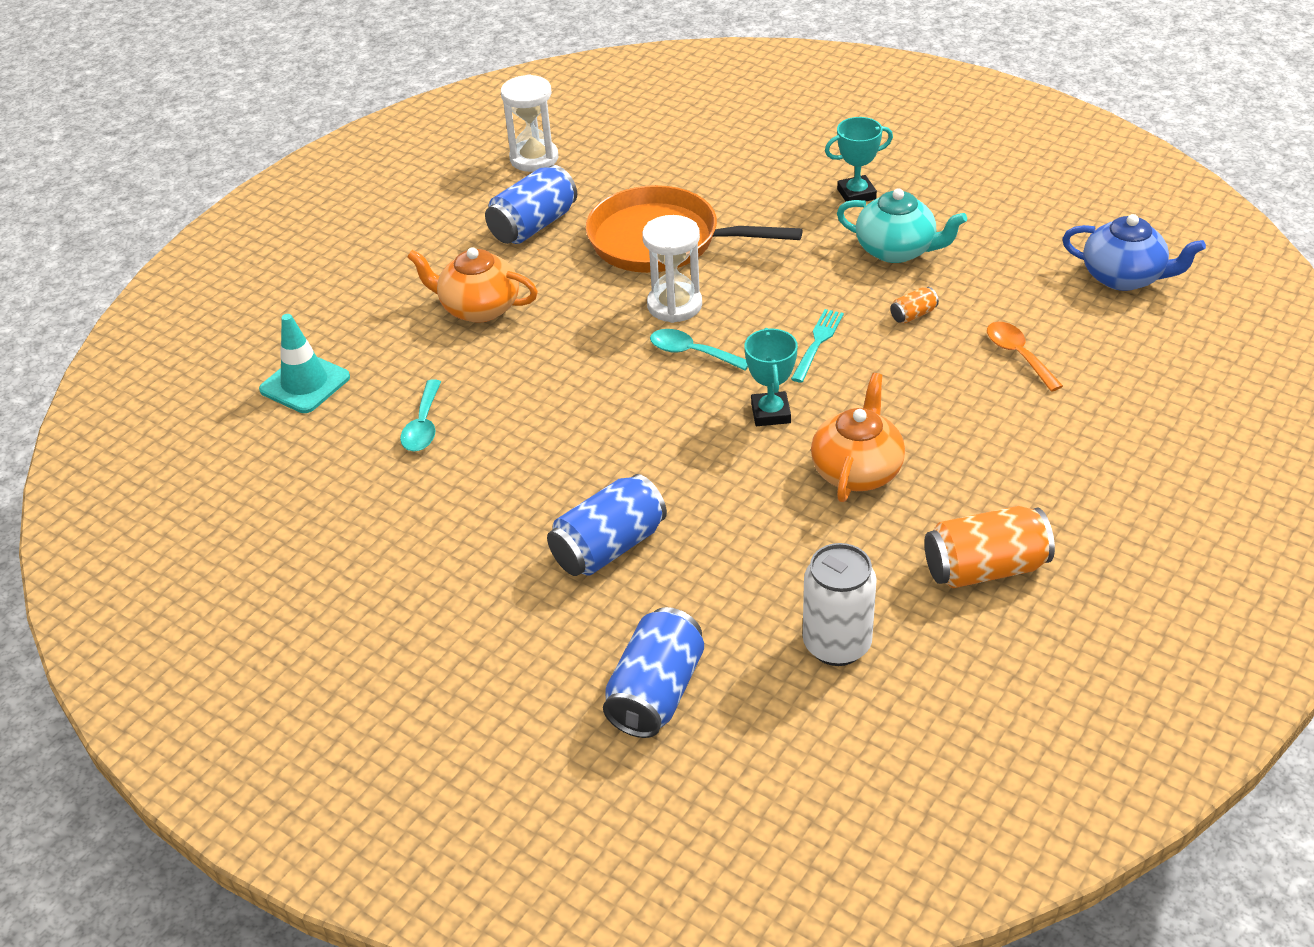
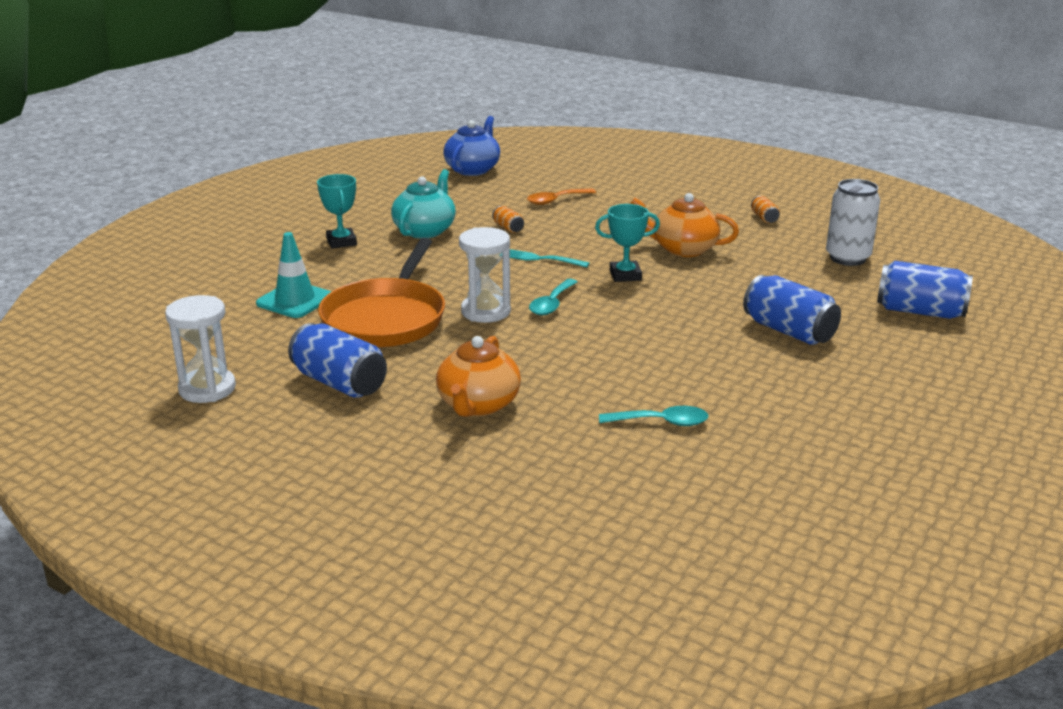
camera: 95 degrees left, 15 degrees down
(305, 383) = (603, 501): turquoise traffic cone -> turquoise traffic cone (295, 300)
(985, 568) = (764, 218): orange can -> orange can, size x0.46

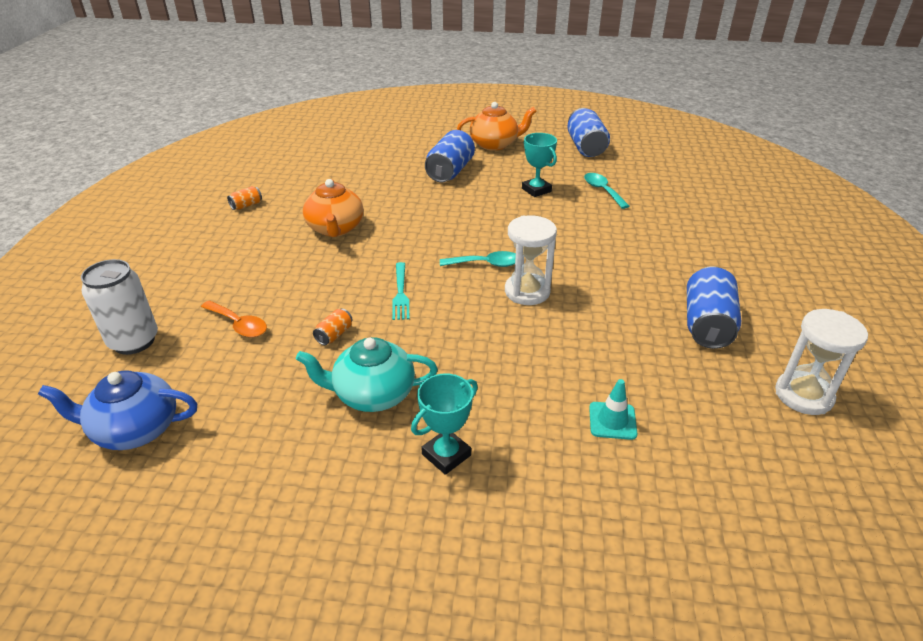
camera: 115 degrees left, 10 degrees up
(295, 300) = (612, 421): turquoise traffic cone -> turquoise traffic cone, size x0.65
(386, 318) = (588, 341): orange pan -> none
(478, 405) = (659, 254): orange teapot -> orange teapot (494, 144)
(625, 275) = (406, 243): turquoise trophy -> turquoise trophy (536, 190)
(847, 258) = (316, 166): white can -> white can (134, 341)
(920, 311) = (389, 139): blue can -> blue can (586, 147)

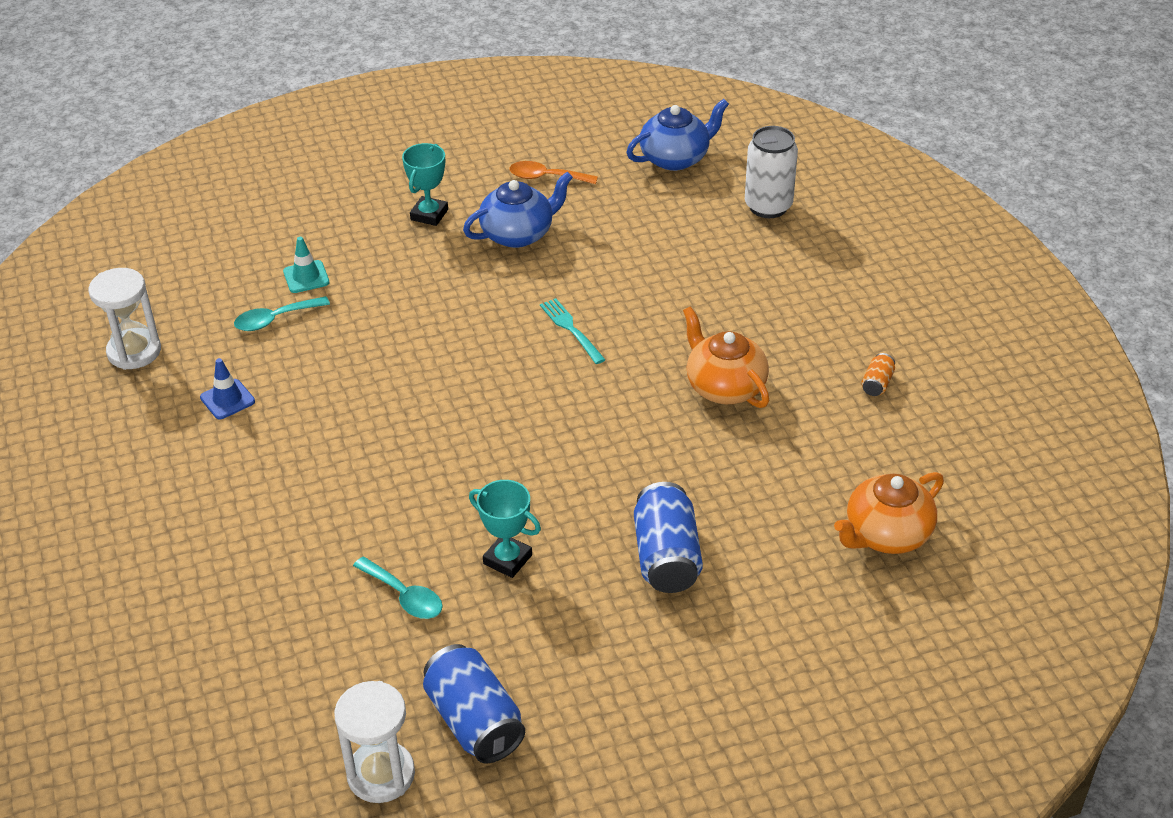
camera: 155 degrees right, 5 degrees up
(239, 325) = (695, 248): orange spoon -> orange spoon (546, 177)
(334, 335) = (597, 268): orange can -> none
(372, 394) = (518, 234): turquoise teapot -> blue teapot
(486, 264) = (502, 397): turquoise spoon -> turquoise spoon (275, 319)
(494, 144) = (644, 665): orange teapot -> orange teapot (886, 534)
(527, 292) = (436, 376): white hourglass -> white hourglass (381, 774)
(707, 324) = (227, 399): blue can -> blue traffic cone

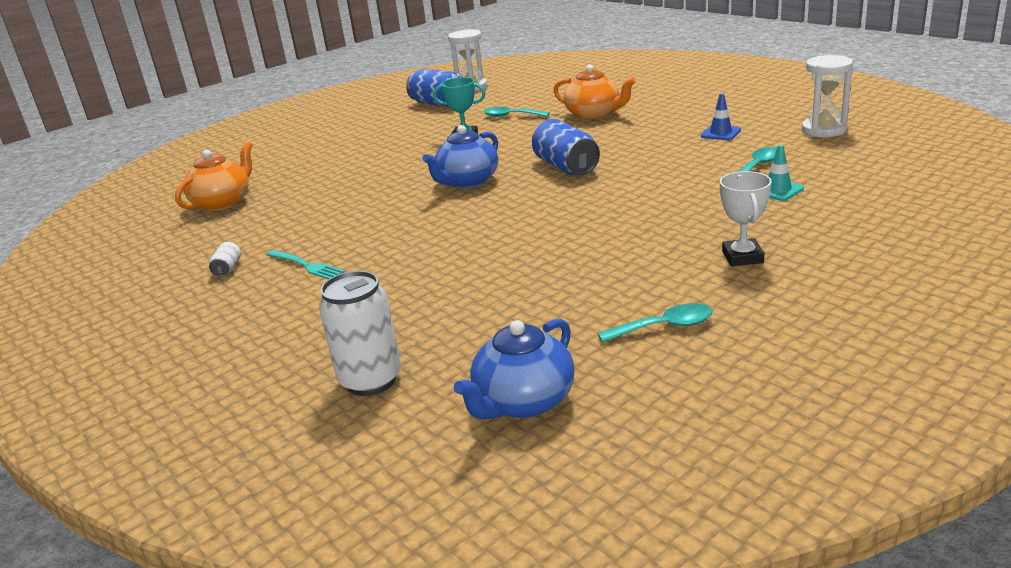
camera: 160 degrees right, 15 degrees down
(429, 215) = (742, 257): turquoise trophy -> white trophy
(518, 234) = (633, 270): blue teapot -> blue teapot (467, 182)
(546, 177) = (664, 327): orange spoon -> turquoise spoon
(571, 329) = (514, 226): turquoise fork -> turquoise fork (306, 265)
(666, 557) = (368, 161): blue can -> blue can (565, 167)
(724, 387) = (362, 232): orange teapot -> orange teapot (594, 114)
(877, 383) = (228, 268): orange can -> white can

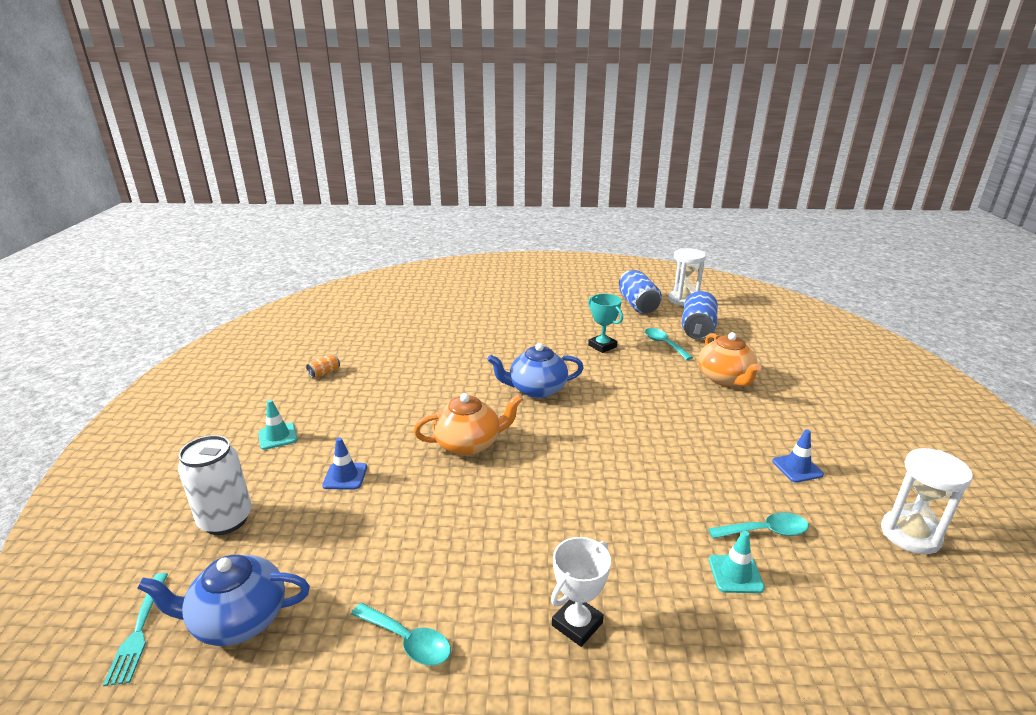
camera: 40 degrees right, 0 degrees up
(223, 202) = (403, 319): orange teapot -> orange teapot (469, 443)
(228, 268) = (324, 373): white can -> orange can
(287, 321) = (277, 436): none -> turquoise traffic cone
(306, 265) = (353, 399): turquoise fork -> turquoise fork (139, 630)
(420, 301) = (345, 476): none -> blue traffic cone
(565, 167) = (617, 420): blue can -> blue can (697, 329)

